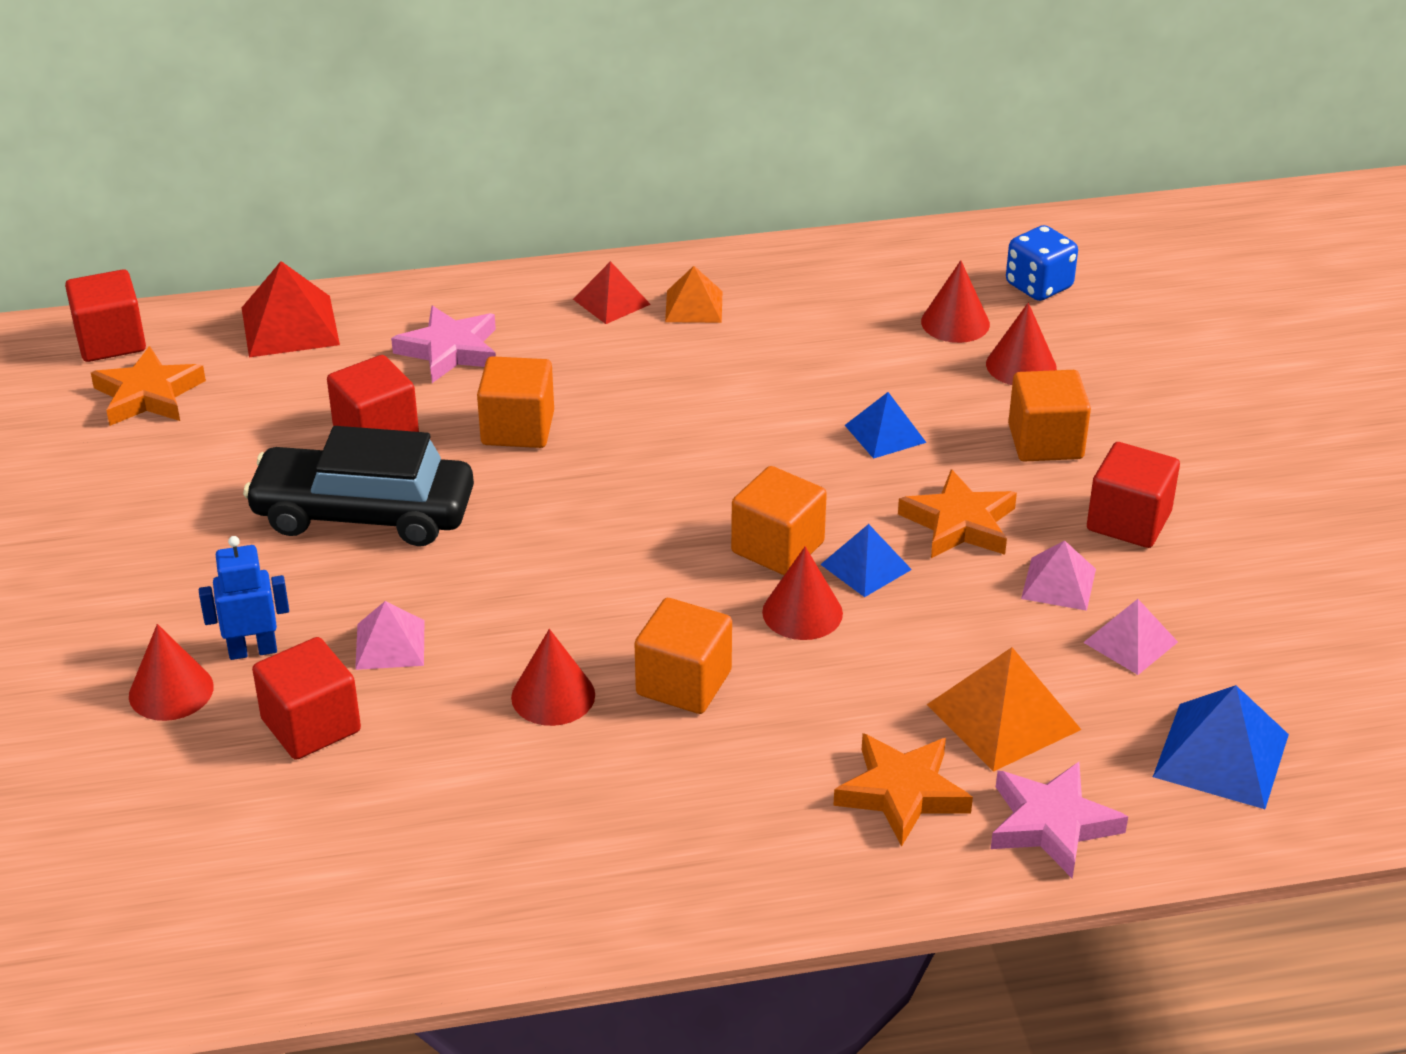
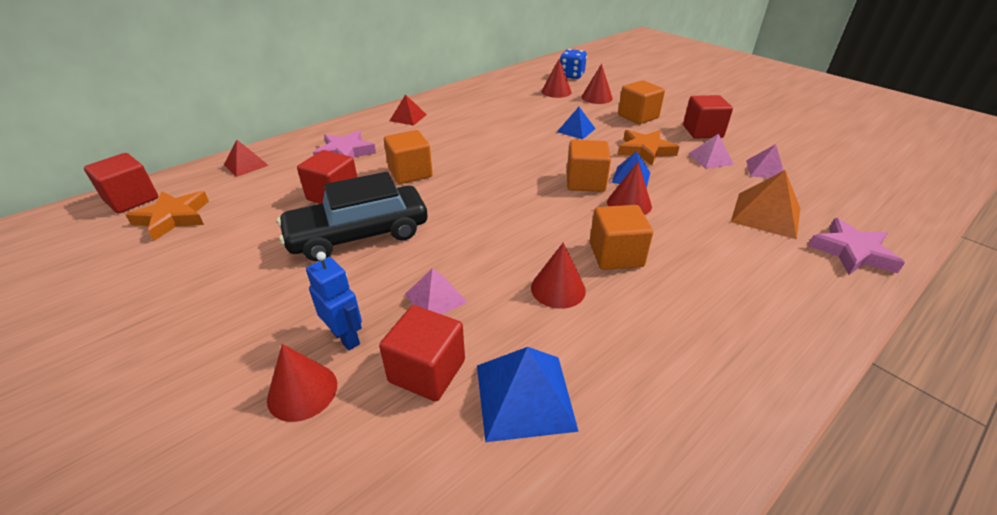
camera: 30 degrees left, 0 degrees up
(252, 650) = (346, 337): blue robot -> blue robot turned 90 degrees clockwise
(290, 326) = (246, 165): red pyramid -> red pyramid, size x0.64
(694, 306) = (446, 110): orange pyramid -> none
(902, 793) = (777, 265): orange star -> none
(1221, 755) = (859, 198): blue pyramid -> blue pyramid (524, 396)

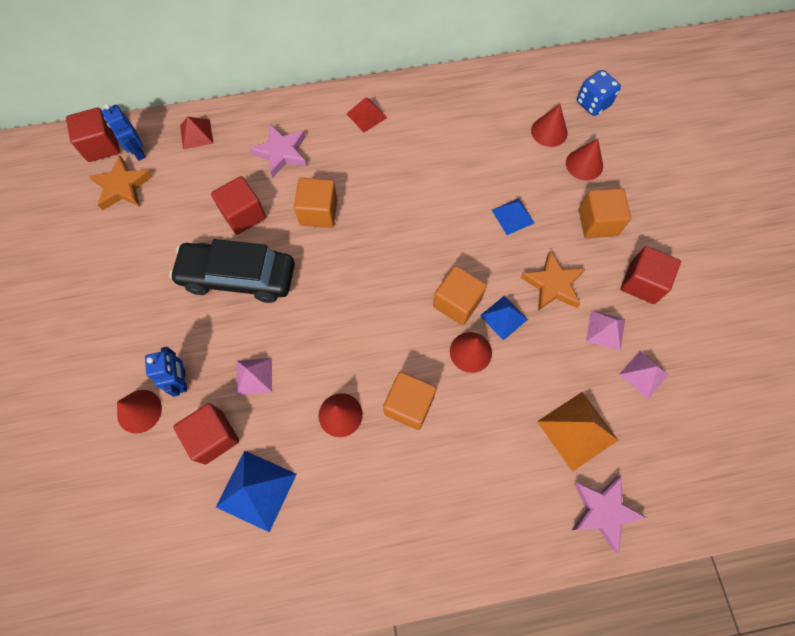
camera: 30 degrees right, 30 degrees up
(182, 191) = (138, 152): none -> blue robot

